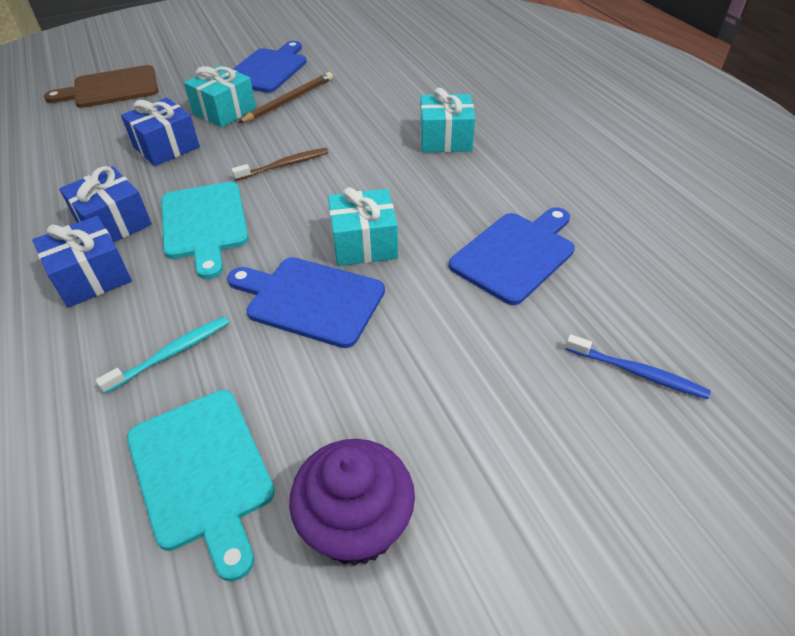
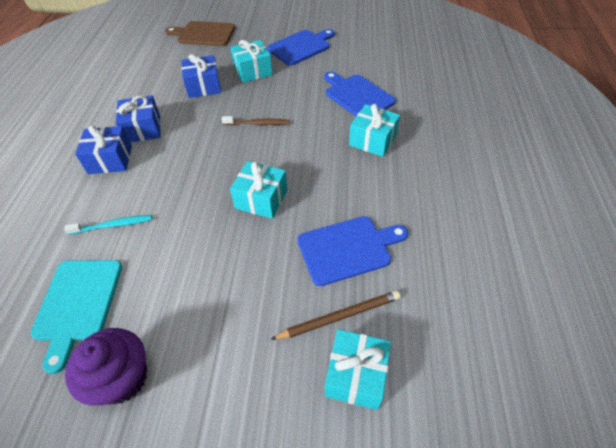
camera: 30 degrees right, 5 degrees up
(204, 224) = (186, 148): turquoise cutting board -> none
(289, 100) = (296, 75): brown pencil -> brown pencil (339, 316)
(310, 300) = (203, 224): blue cutting board -> blue cutting board (357, 96)
(637, 373) = (356, 375): blue toothbrush -> turquoise gift

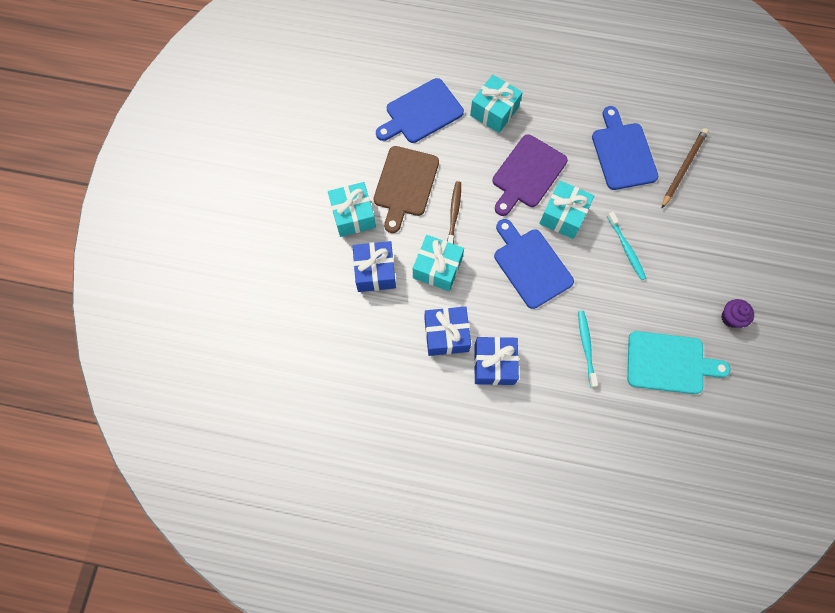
camera: 85 degrees left, 20 degrees up
(122, 378) = (731, 318): purple cupcake -> purple cupcake, size x0.55
(204, 34) = (250, 275): brown cutting board -> brown cutting board (405, 184)
(223, 256) = (626, 249): none -> turquoise toothbrush
(301, 47) = (310, 158): blue cutting board -> blue cutting board (530, 265)
(306, 168) = (527, 174): none -> purple cutting board
(339, 316) = (683, 168): brown pencil -> brown pencil turned 45 degrees clockwise
(356, 375) = (727, 164): turquoise gift -> turquoise gift (437, 268)

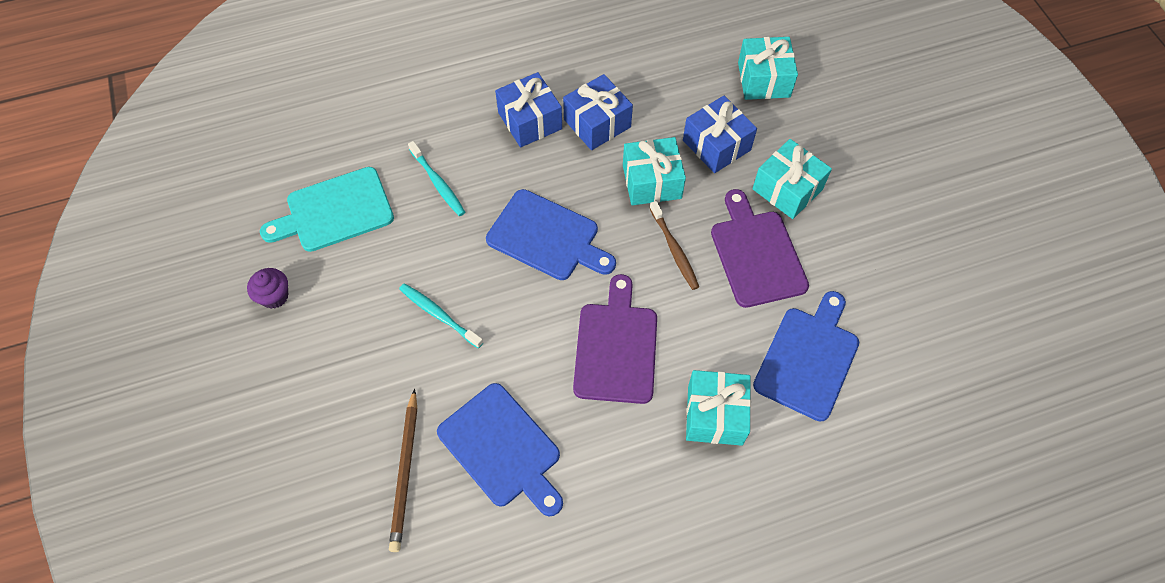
camera: 150 degrees right, 10 degrees down
(405, 184) = (756, 254): brown cutting board -> purple cutting board
(563, 215) = (539, 316): turquoise gift -> turquoise gift (764, 80)

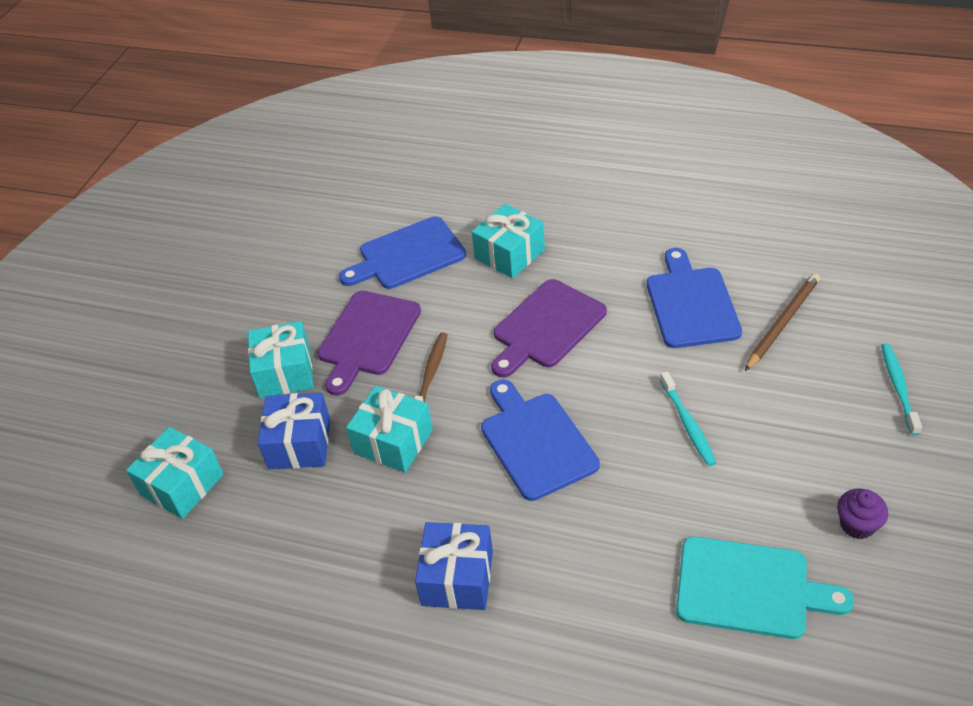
camera: 140 degrees left, 15 degrees down
(438, 183) = (611, 558): turquoise toothbrush -> turquoise toothbrush (898, 387)
(597, 123) = (389, 533): blue gift -> none

